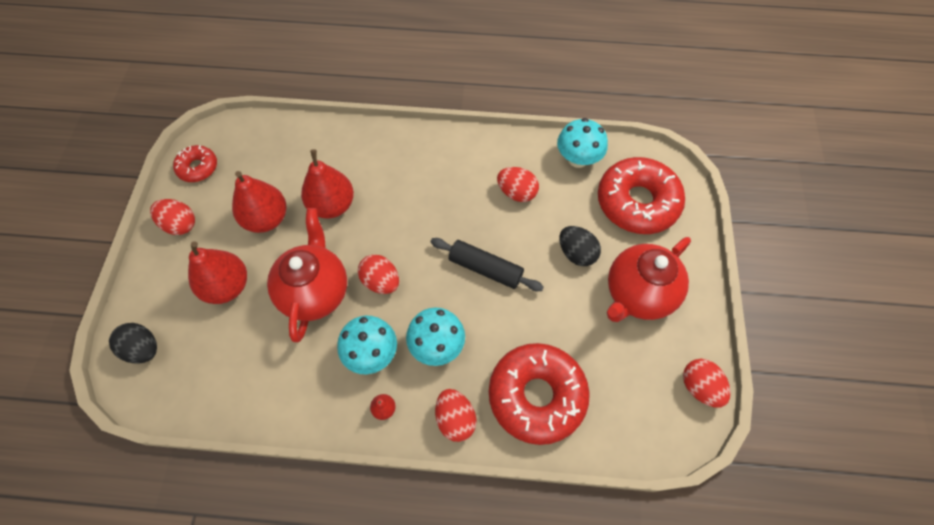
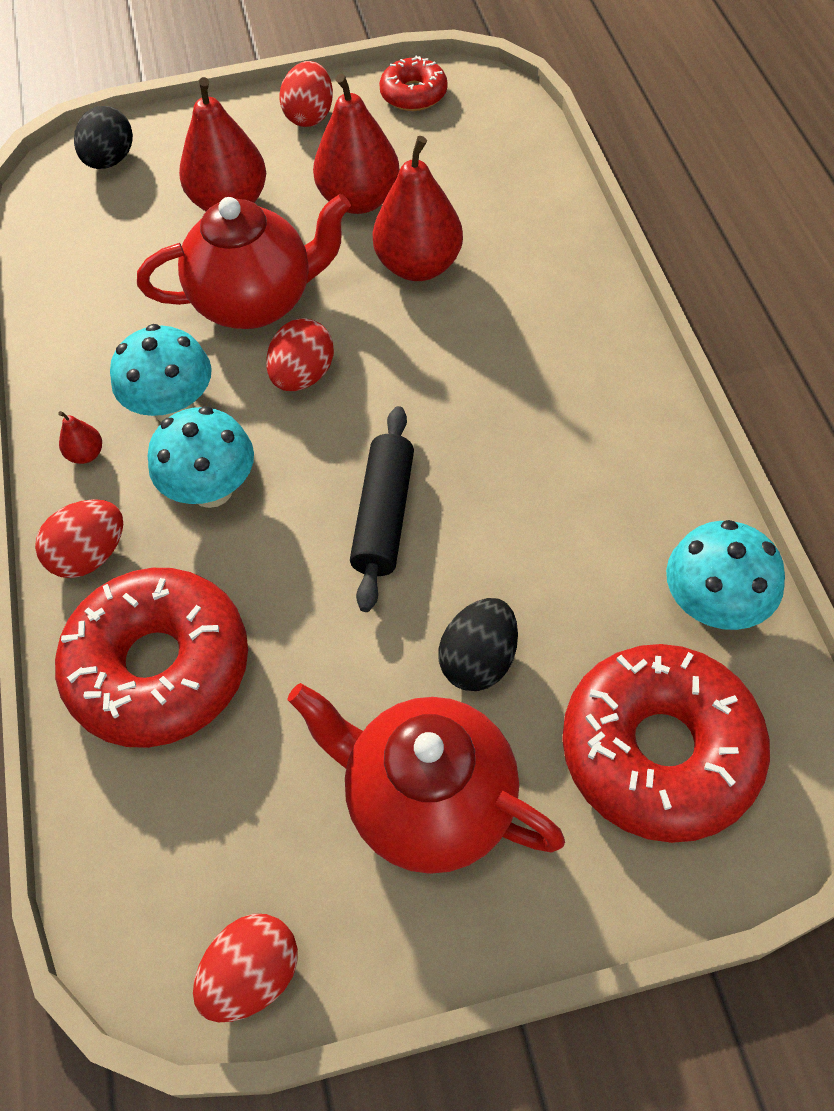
camera: 75 degrees right, 5 degrees down
(516, 193) = (573, 518): red egg -> none

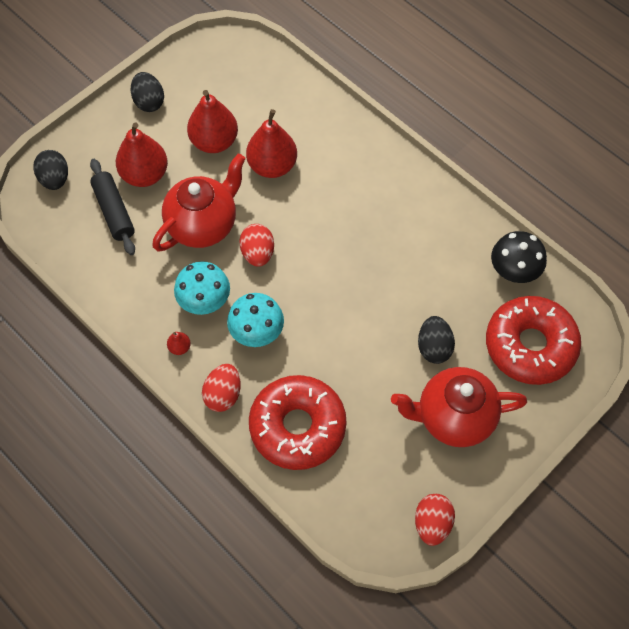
camera: 35 degrees left, 5 degrees up
(310, 116) = (149, 102): red egg -> black egg
(384, 516) = (347, 304): black rolling pin -> black rolling pin (114, 211)
(413, 94) = (197, 64): red donut -> none
(713, 605) = (513, 271): turquoise mushroom -> black mushroom

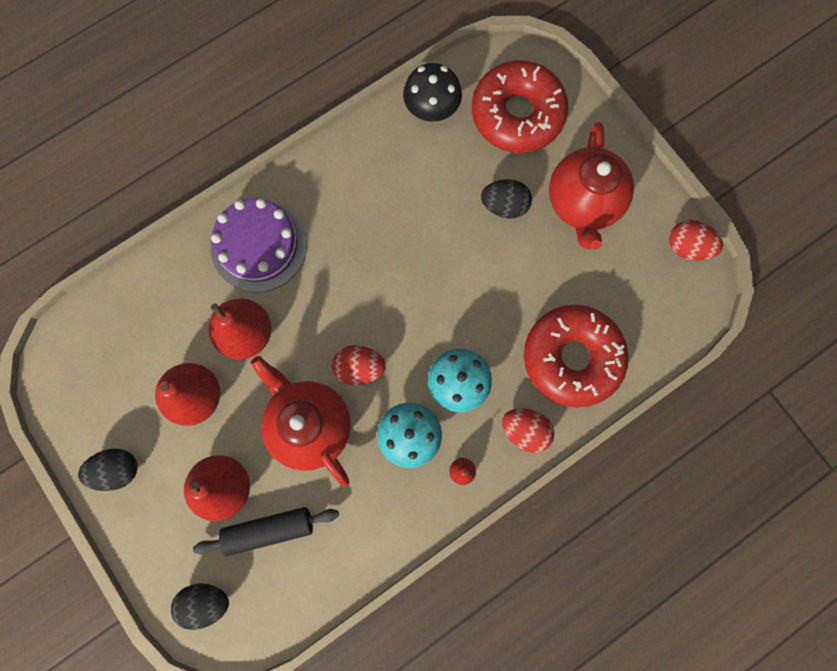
camera: 80 degrees left, 15 degrees up
(350, 160) = (259, 245): none -> purple cake

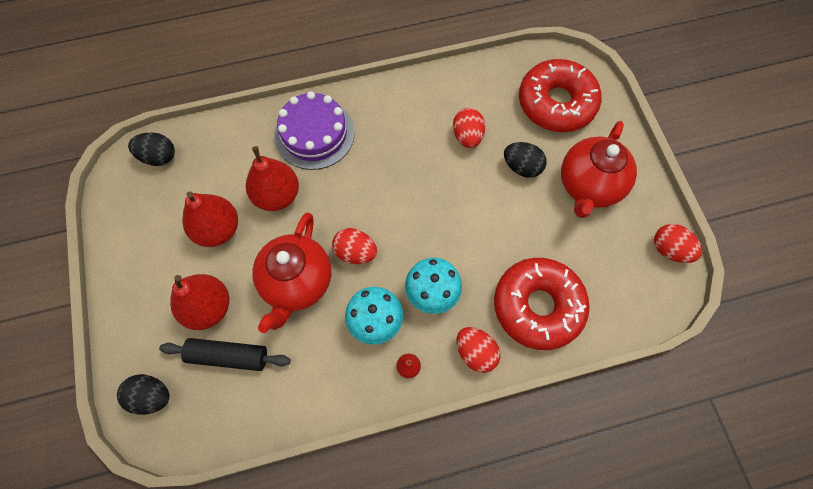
camera: 20 degrees right, 10 degrees down
(118, 469) = (132, 264): black egg -> black egg (159, 157)
(310, 425) = (297, 283): red teapot -> red teapot turned 150 degrees counterclockwise
(431, 109) = (488, 79): black mushroom -> none
(432, 189) = (467, 136): none -> red egg

